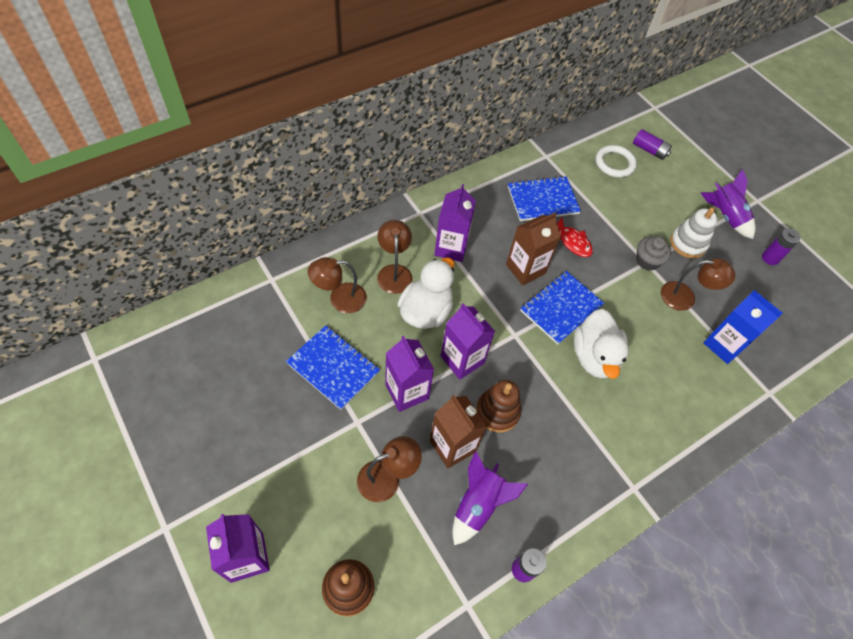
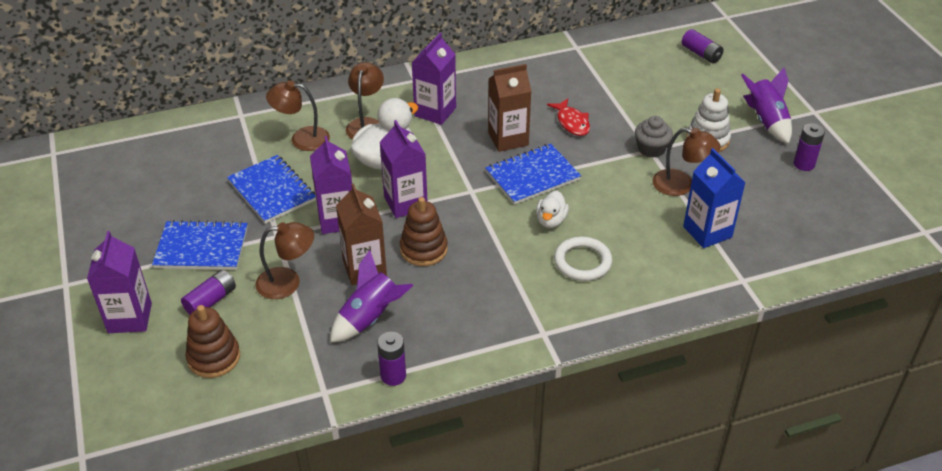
camera: 20 degrees right, 15 degrees down
(321, 517) = (211, 301): none -> purple battery
(542, 200) = (554, 84): blue notebook -> blue notebook (201, 248)
(594, 357) = (551, 221): white duck -> white duck, size x0.56
(614, 163) = (653, 61): white ring -> white ring (582, 262)

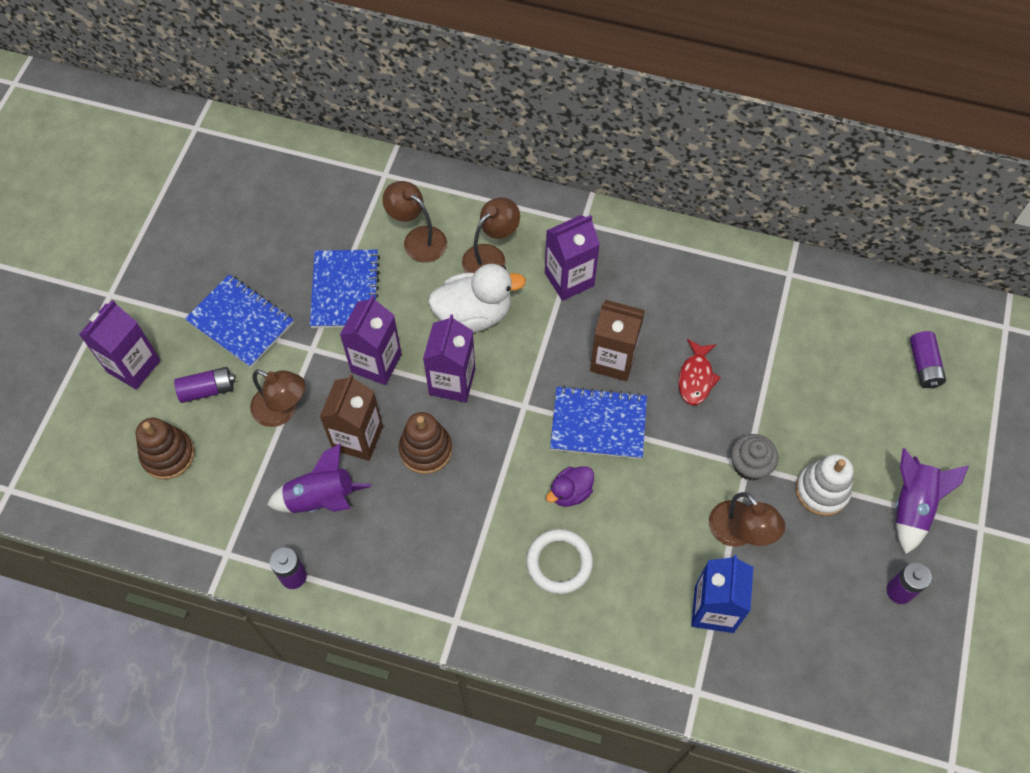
camera: 35 degrees right, 20 degrees up
(551, 221) = (570, 492): white duck -> purple duck

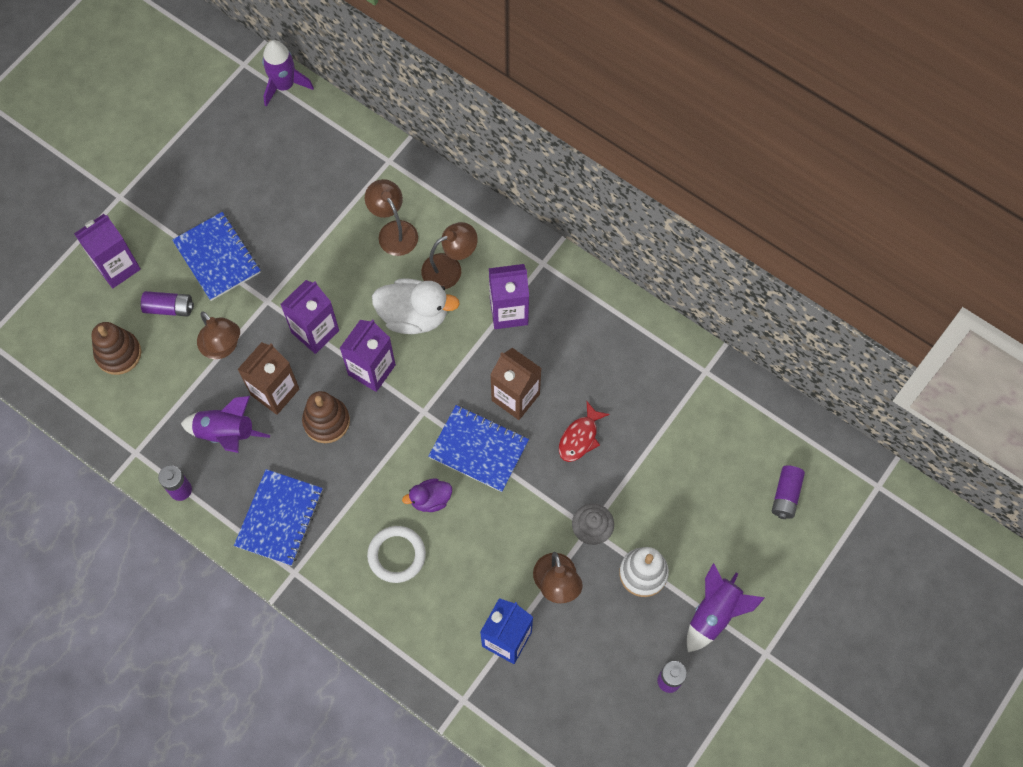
camera: 20 degrees right, 5 degrees up
(246, 135) = (284, 85): none -> purple rocket
(345, 290) = (314, 257): blue notebook -> blue notebook (279, 518)

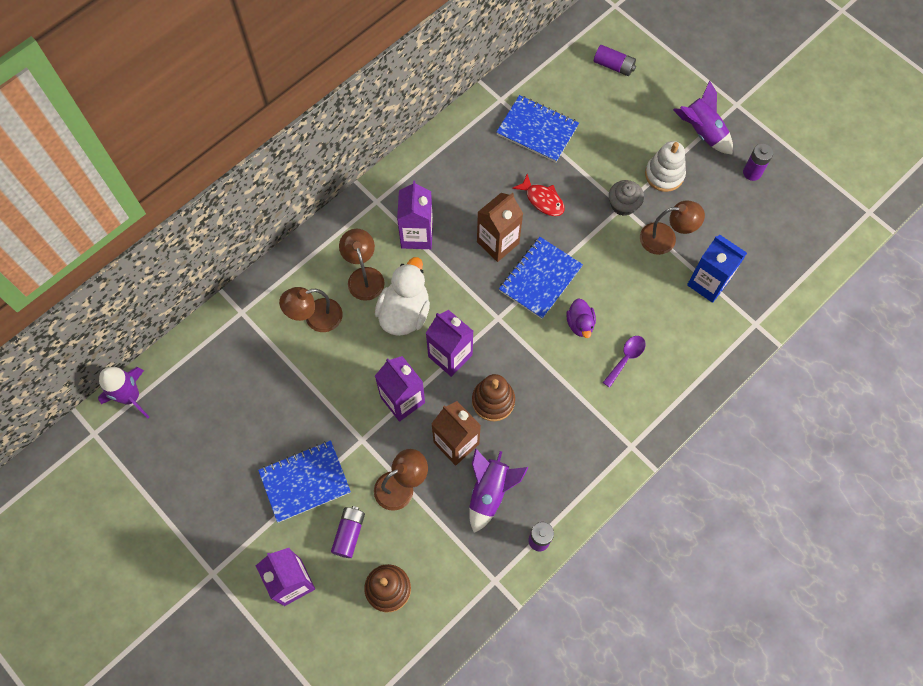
camera: 80 degrees left, 0 degrees up
(279, 518) = (579, 453): blue notebook -> blue notebook (537, 130)
(396, 555) = (626, 358): white ring -> purple spoon

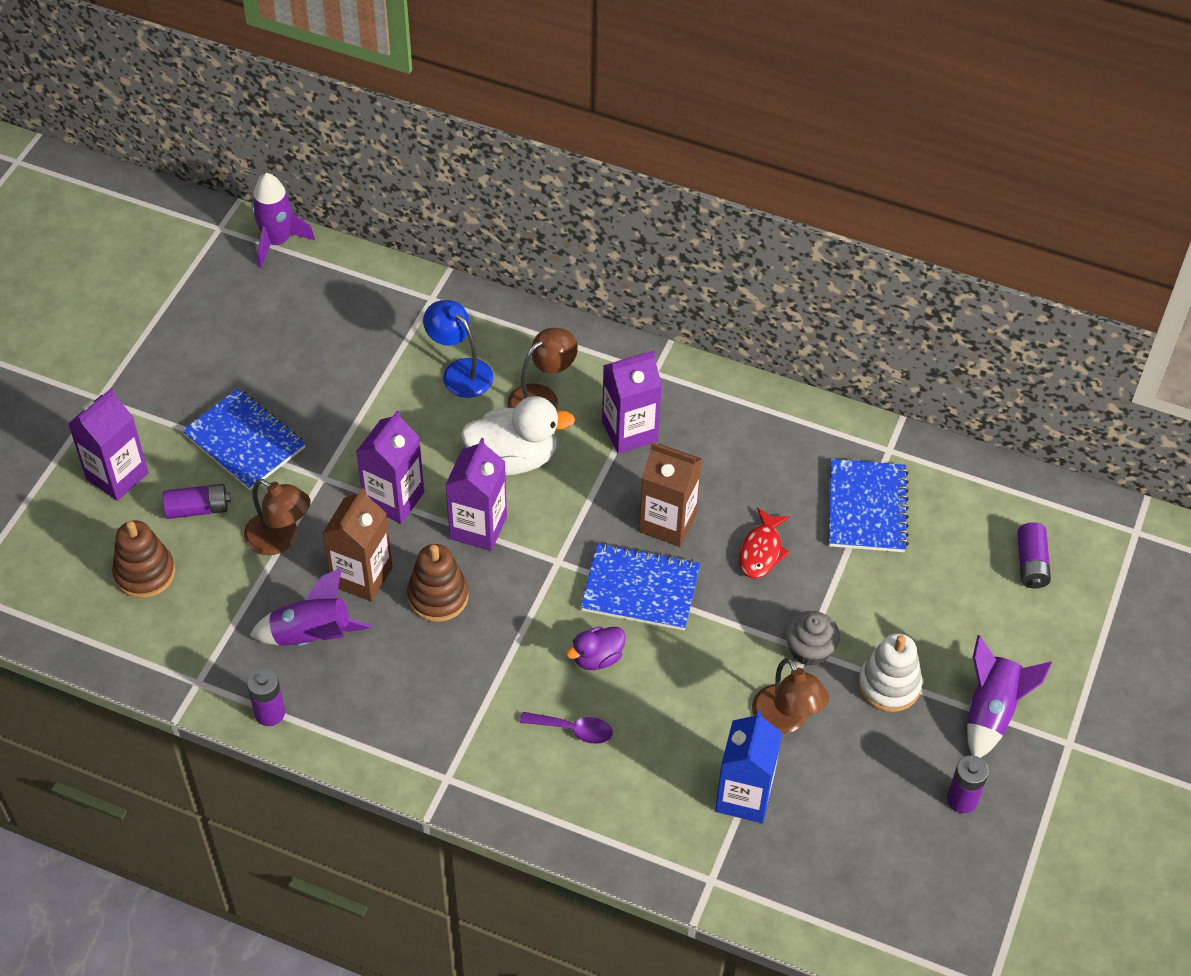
camera: 65 degrees right, 15 degrees down
(315, 318) = (460, 371): brown lamp -> blue lamp

